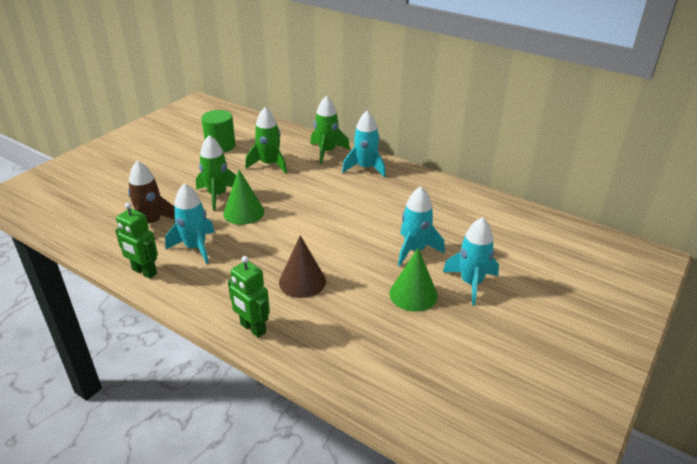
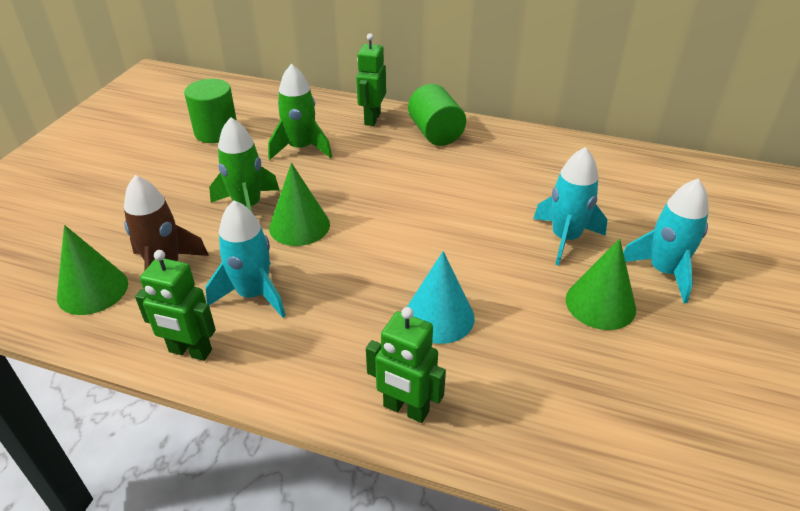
camera: 15 degrees left, 5 degrees up
(105, 228) = (92, 290): none -> green cone
(302, 281) = (439, 316): brown cone -> turquoise cone
(327, 152) = (372, 119): green rocket -> green robot
(365, 168) = (435, 133): turquoise rocket -> green cylinder

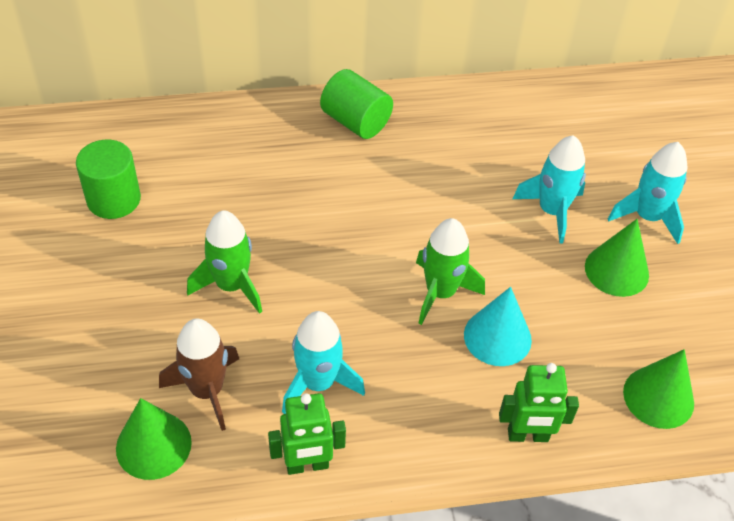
camera: 30 degrees left, 10 degrees up
(299, 226) = (302, 289): green cone -> green cone (658, 397)
(301, 148) = (229, 190): green rocket -> green rocket (440, 292)
(372, 119) = (275, 123): green robot -> none

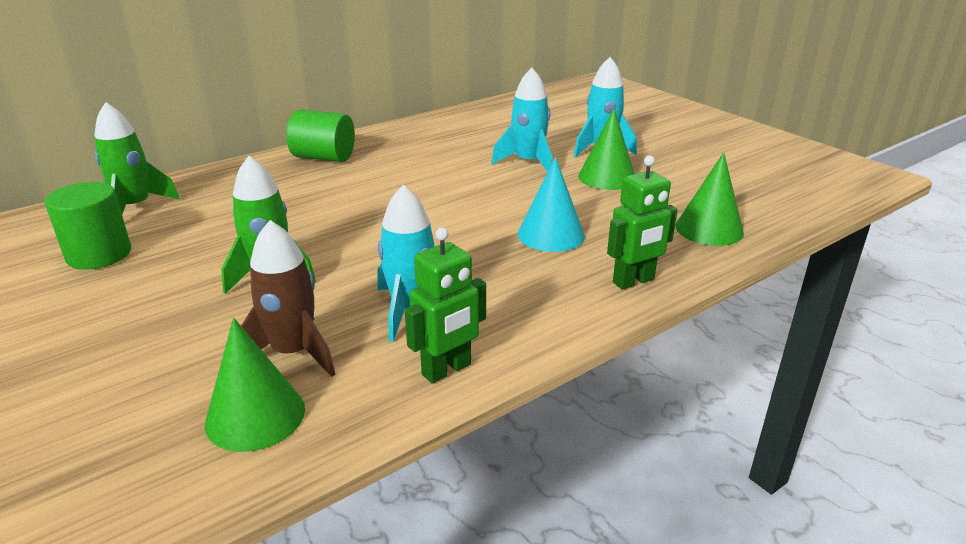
camera: 25 degrees left, 20 degrees down
(440, 292) = (478, 224): green rocket -> green rocket (135, 207)

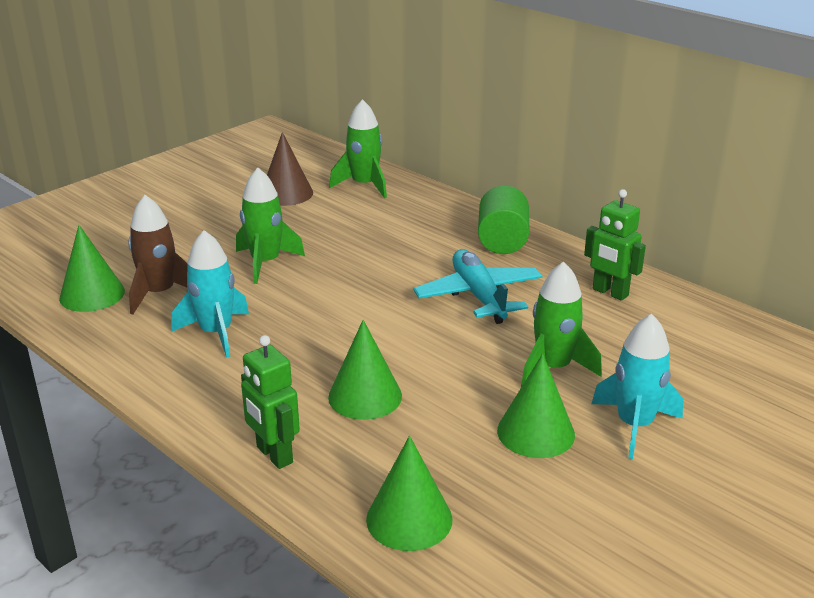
camera: 80 degrees right, 0 degrees up
(99, 254) = (286, 193): green cylinder -> brown cone
(411, 176) = (479, 296): none -> turquoise plane
(447, 370) = (133, 360): green robot -> green robot (610, 292)
(528, 162) = (553, 368): turquoise rocket -> green rocket
(551, 235) = (365, 396): turquoise cone -> green cone

